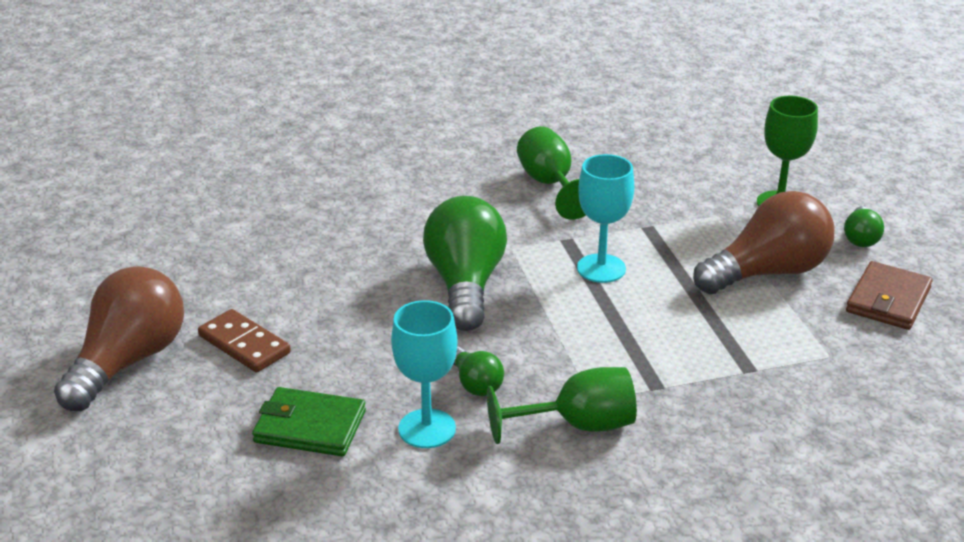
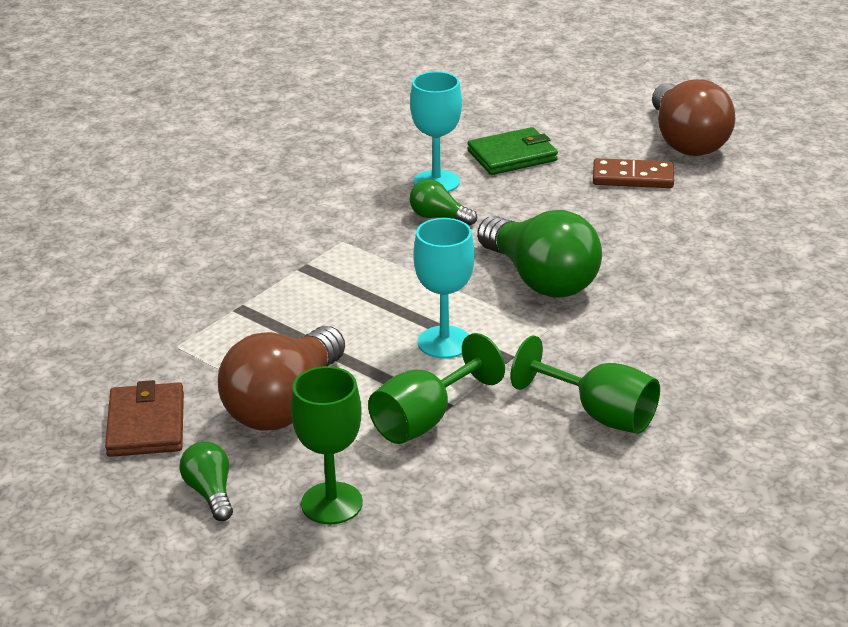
camera: 145 degrees right, 0 degrees up
(578, 425) = (336, 221): green goblet -> green goblet (424, 420)

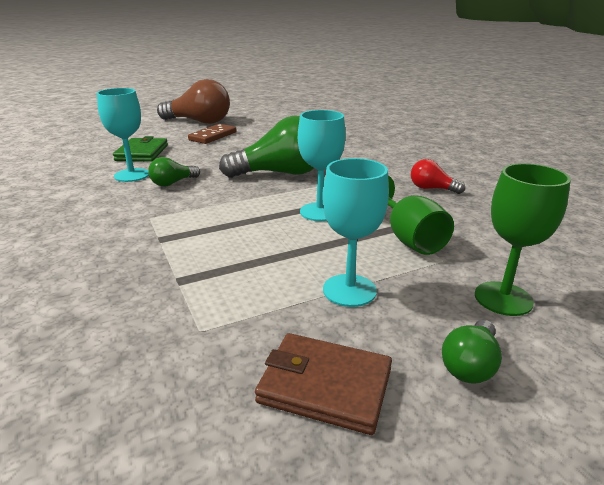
camera: 65 degrees left, 5 degrees down
(210, 493) = (470, 365): green light bulb -> green light bulb turned 60 degrees counterclockwise
(284, 405) = (349, 290): brown light bulb -> turquoise goblet
(600, 414) = (431, 189): green goblet -> red light bulb

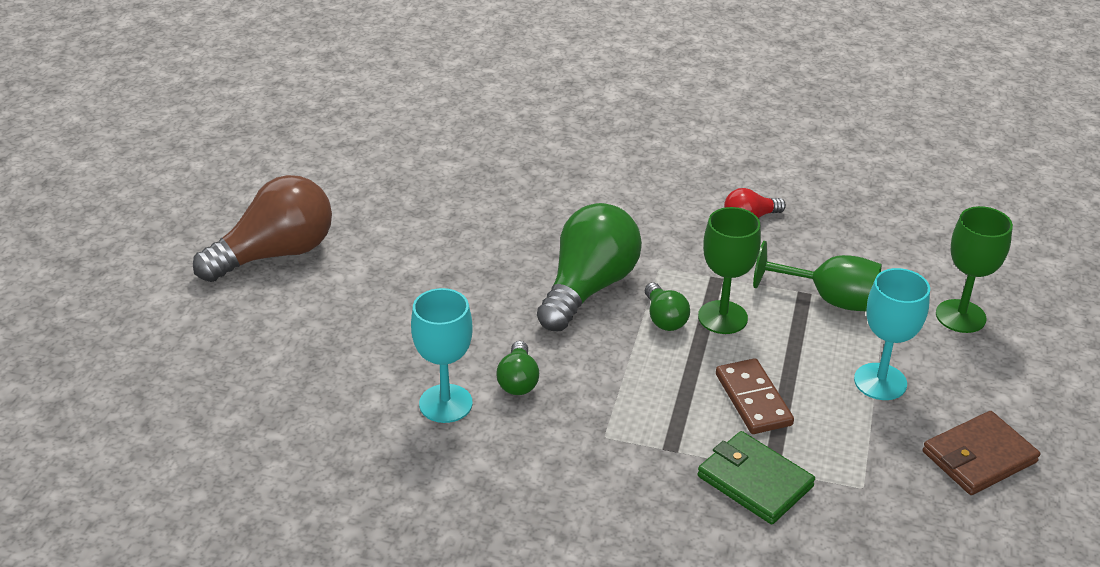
camera: 50 degrees left, 10 degrees up
(142, 153) = (359, 363): green wallet -> green wallet (754, 481)
(213, 136) = (369, 273): brown domino -> brown domino (753, 399)
(319, 212) = (722, 317): turquoise goblet -> green goblet
(470, 365) = (1013, 383): green light bulb -> green light bulb (664, 318)

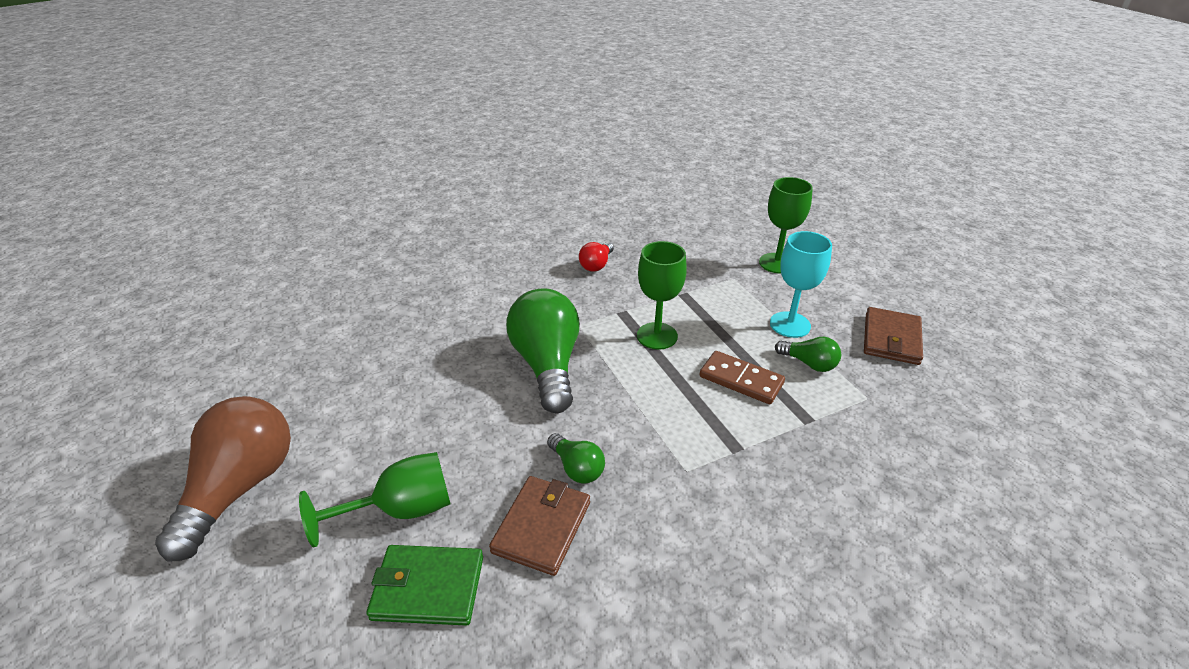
camera: 40 degrees left, 0 degrees up
(445, 403) = (542, 527): turquoise goblet -> brown wallet
(664, 318) = (622, 358): green light bulb -> green light bulb (809, 363)
(754, 481) = (811, 436): green wallet -> green wallet (428, 587)
(829, 299) = (701, 290): green goblet -> green goblet (401, 510)

